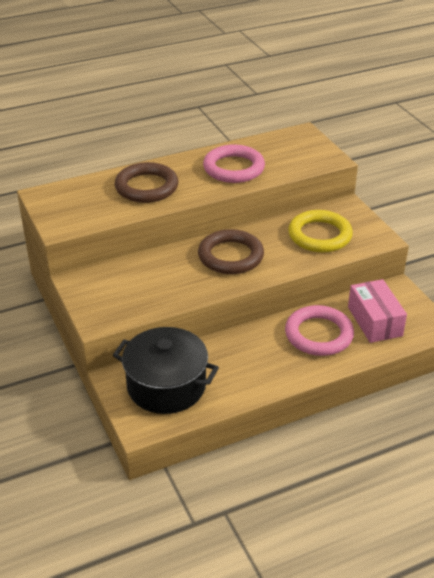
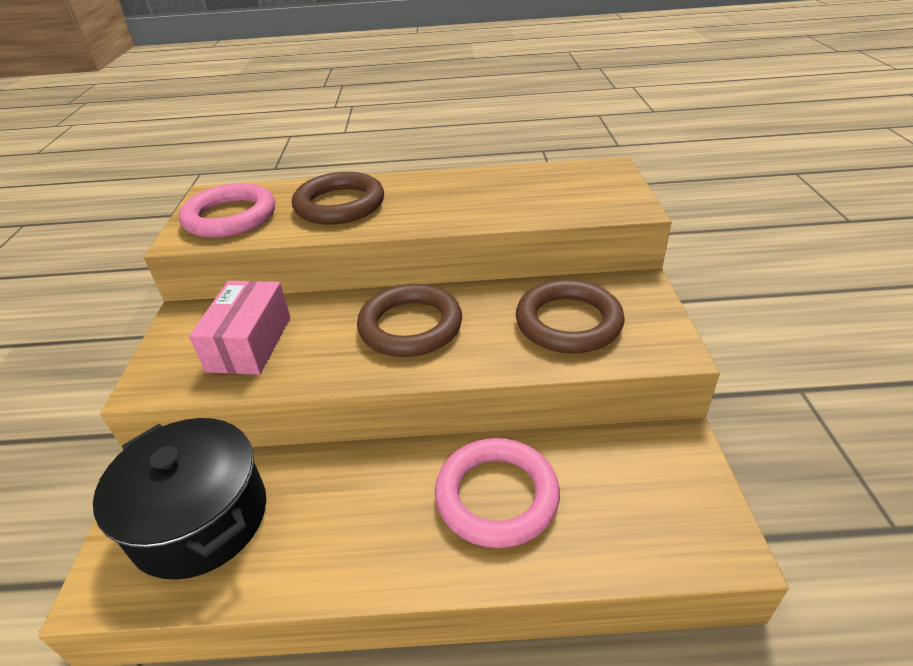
camera: 25 degrees right, 0 degrees up
(233, 168) = (475, 198): pink ring -> pink ring (230, 217)
(319, 235) = (568, 322): yellow ring -> brown ring
(374, 321) = (610, 498): pink box -> pink box (250, 343)

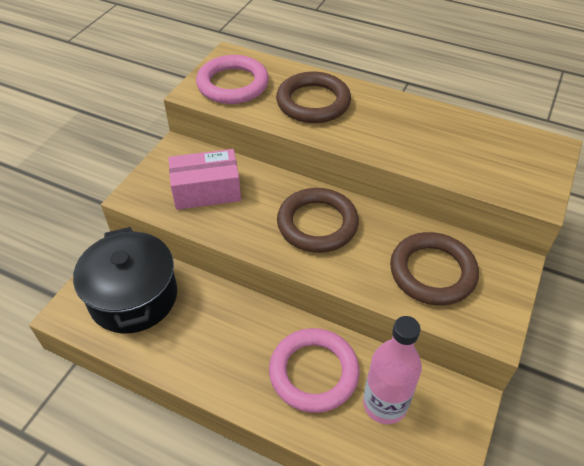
camera: 25 degrees right, 10 degrees up
(250, 343) = (206, 191): pink box -> pink box turned 45 degrees clockwise
(600, 490) = (384, 404): none -> pink bottle

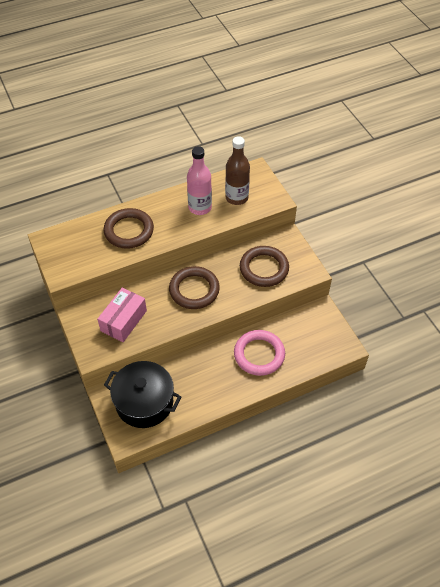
camera: 50 degrees left, 5 degrees up
(233, 84) = (74, 254): pink ring -> none
(384, 404) = (297, 339): pink bottle -> pink bottle (200, 207)
(485, 158) = (236, 198): none -> brown bottle

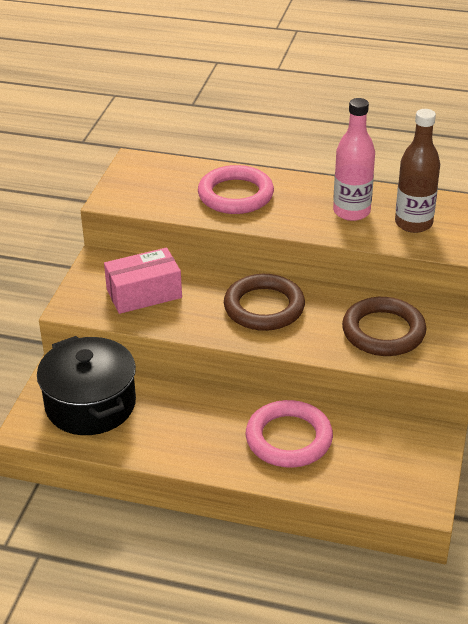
camera: 40 degrees right, 15 degrees down
(129, 231) = (235, 195): brown ring -> pink ring

